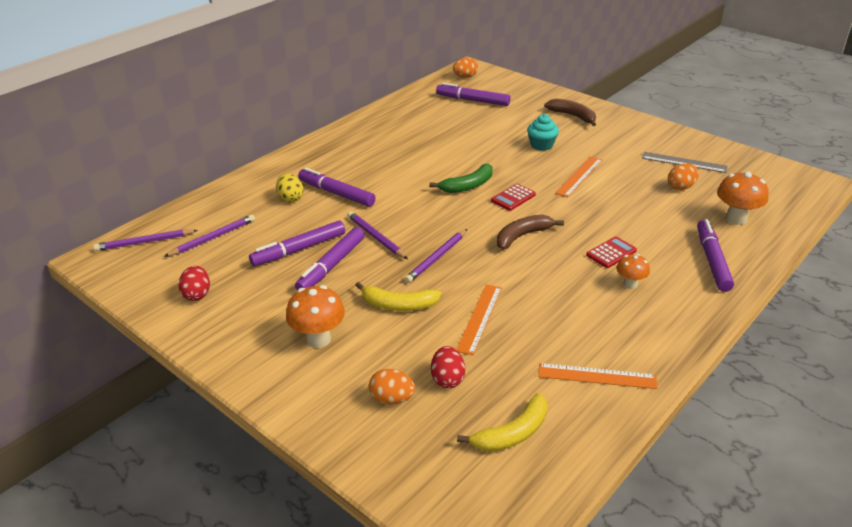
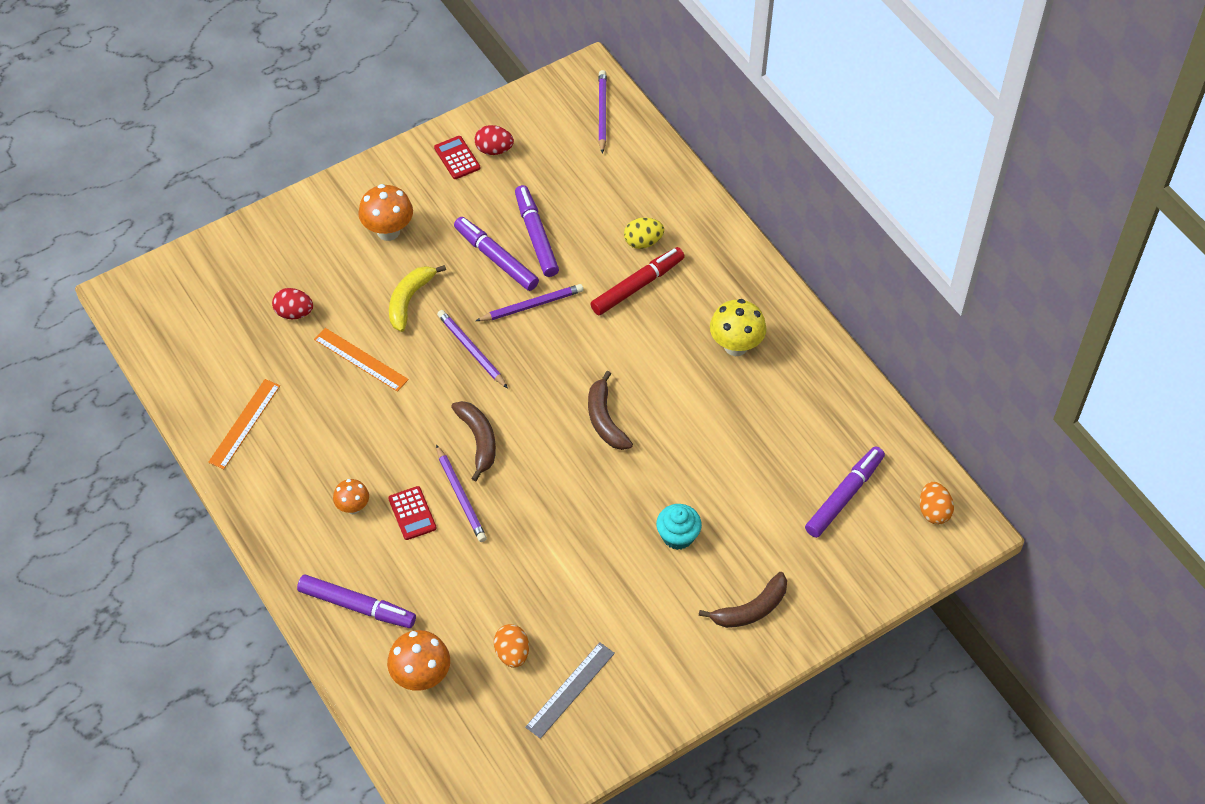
camera: 105 degrees right, 20 degrees up
(213, 238) = (587, 167): purple pencil -> purple pencil (461, 496)
(336, 193) = (637, 286): purple marker -> red marker
(376, 148) = (736, 346): none -> yellow mushroom
(392, 399) = (290, 269): orange egg -> none
(467, 186) = (605, 419): green banana -> brown banana
(512, 433) = (213, 339): yellow banana -> none
(513, 198) = (560, 458): red calculator -> red calculator (457, 158)
(579, 176) = (582, 548): orange ruler -> none

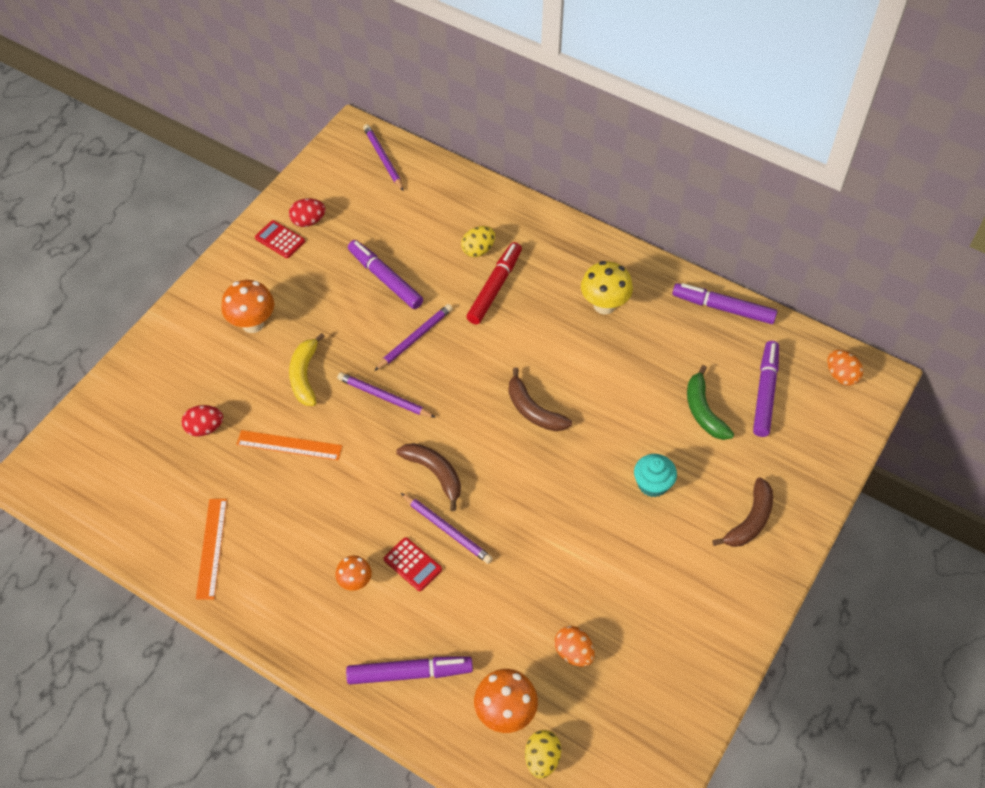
camera: 25 degrees left, 0 degrees up
(431, 729) = (542, 759): none -> yellow egg
(496, 258) = (361, 311): purple marker -> purple marker (723, 308)
(570, 690) = (643, 662): grey ruler -> none
(771, 488) = (703, 411): none -> green banana

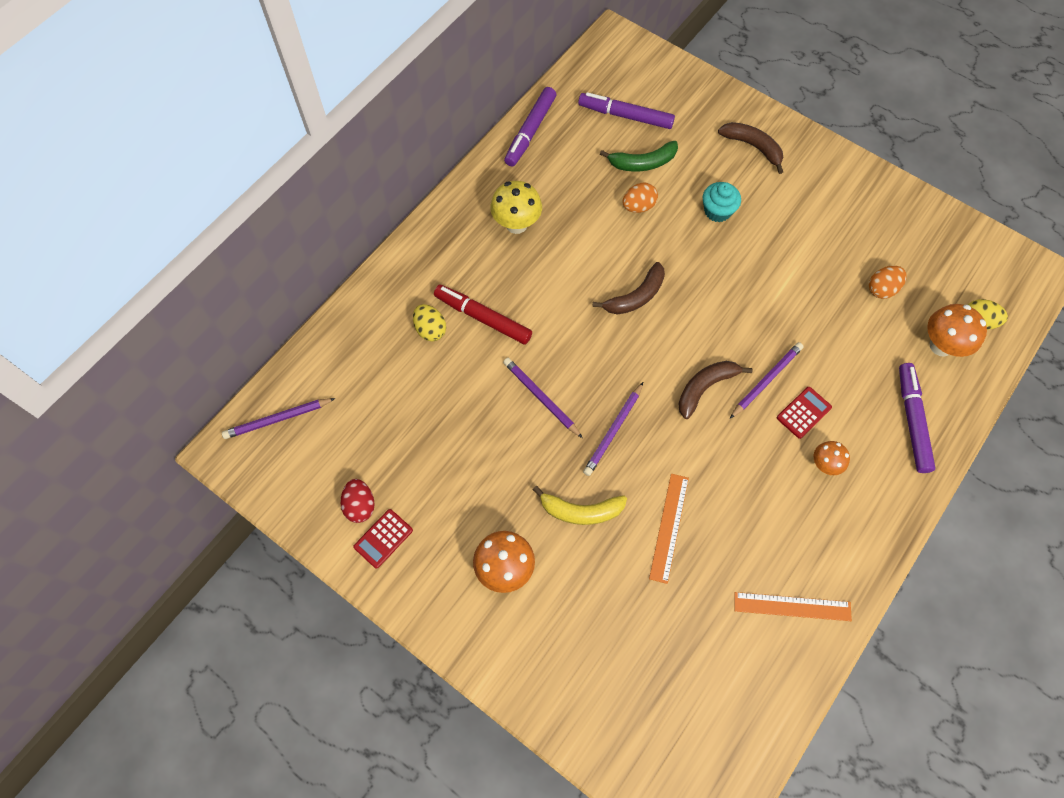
camera: 85 degrees left, 10 degrees up
(205, 428) = (644, 619): red egg -> none
(385, 279) = (457, 424): purple marker -> none
(841, 375) = (611, 61): orange egg -> orange egg (638, 206)

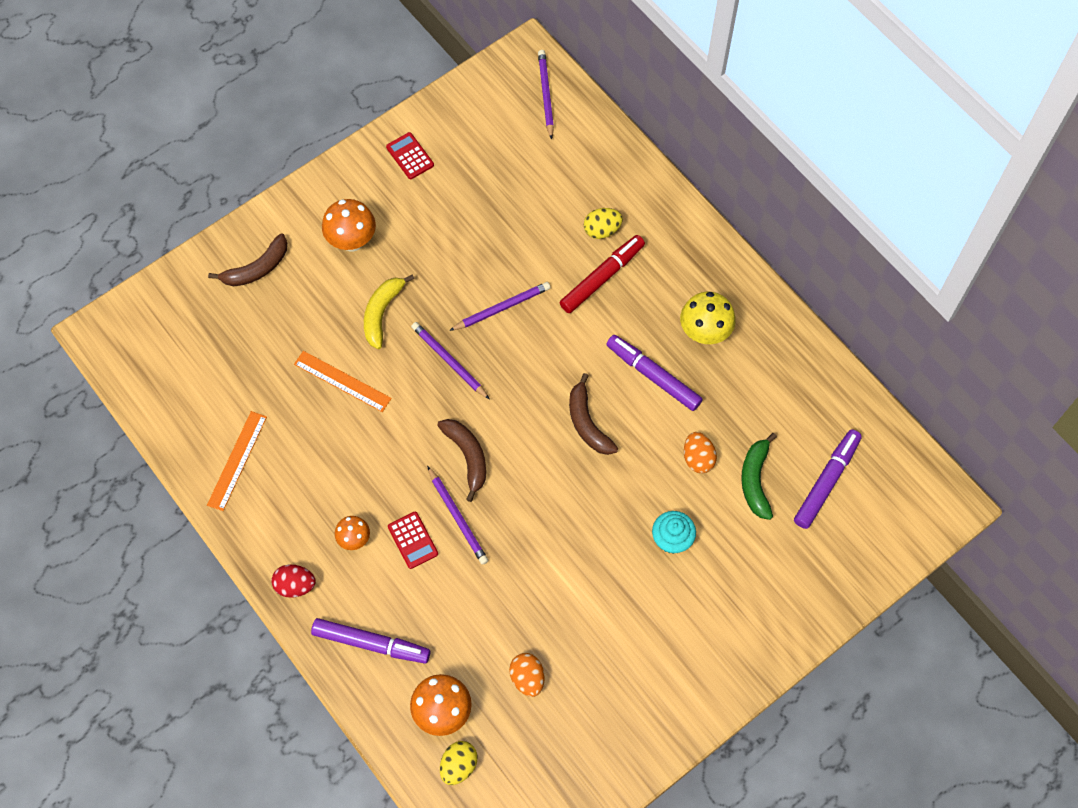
camera: 105 degrees right, 0 degrees up
(360, 505) = (445, 144): red egg -> red egg (295, 585)
(530, 131) = (825, 376): purple marker -> purple marker (653, 376)
(753, 147) = (750, 609): brown banana -> brown banana (256, 268)

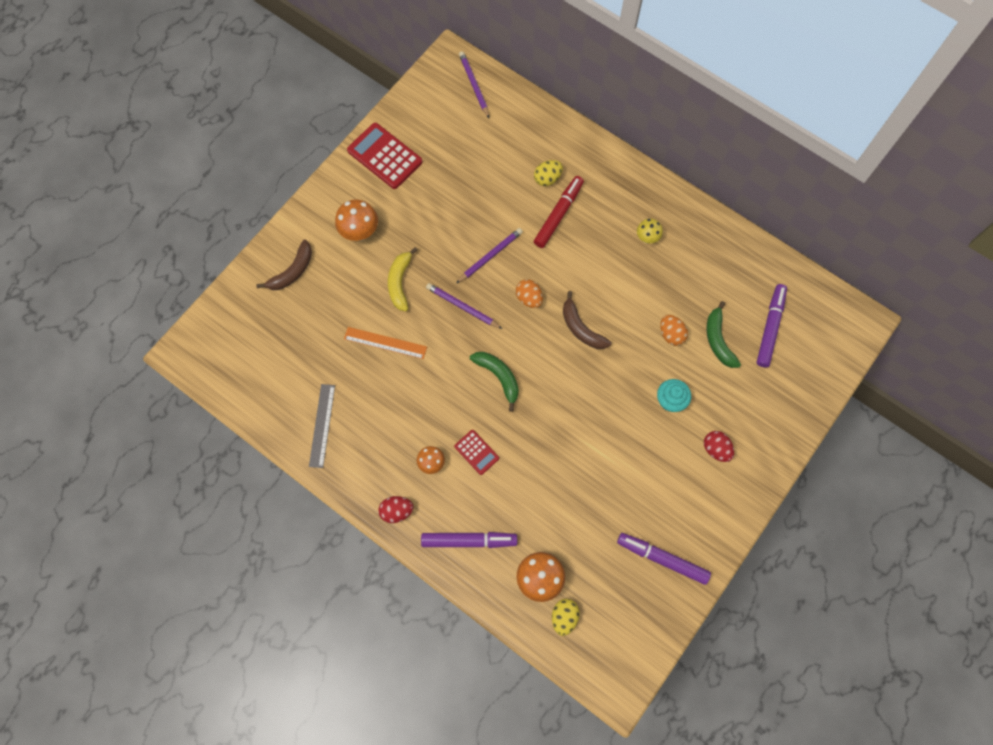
camera: 15 degrees left, 5 degrees up
(237, 460) = (322, 425): orange ruler -> grey ruler
(410, 156) = (385, 156): red calculator -> red calculator, size x1.83
(457, 517) = (505, 425): purple pencil -> none
(467, 457) = (499, 377): brown banana -> green banana
(527, 678) = (595, 535): orange egg -> orange egg (529, 298)
(653, 376) = (619, 280): purple marker -> purple marker (662, 559)
(704, 333) = (647, 238): yellow mushroom -> yellow mushroom, size x0.61
(710, 613) = (716, 449): none -> red egg

